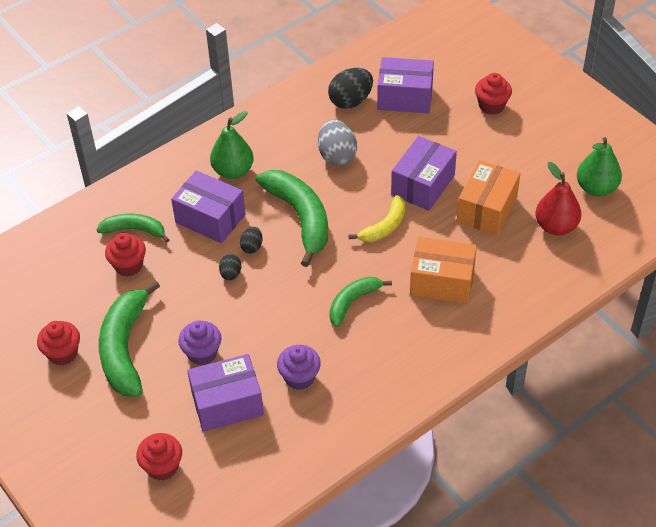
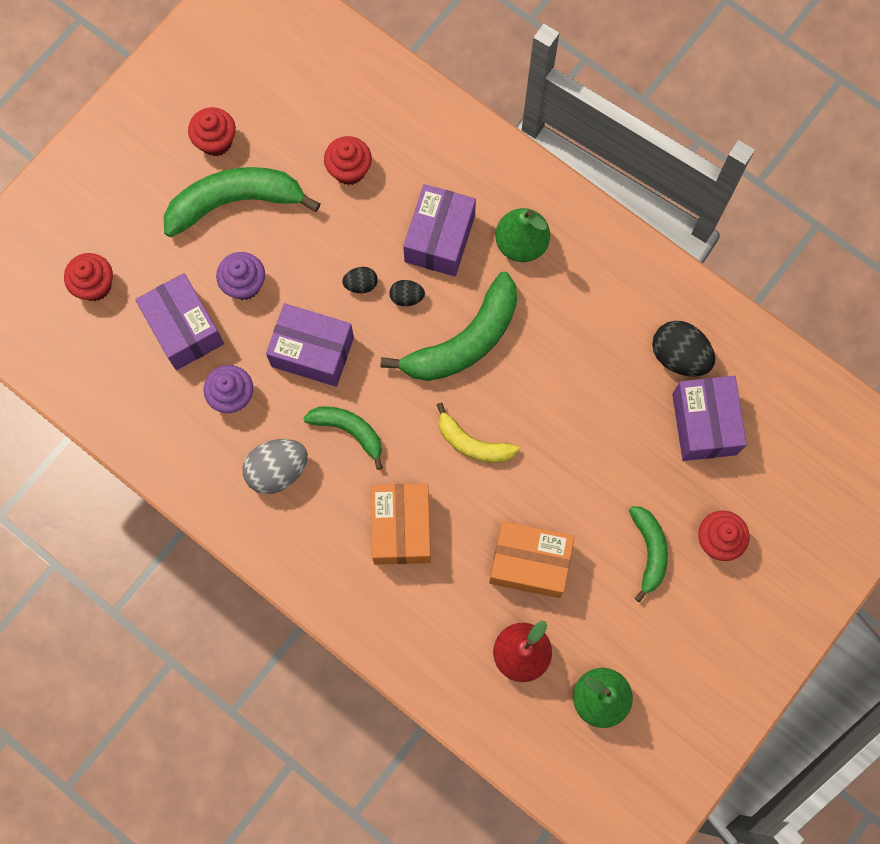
camera: 75 degrees right, 25 degrees up
(134, 230) = (402, 160): green banana -> green banana (649, 551)
(337, 156) = (577, 361): grey egg -> grey egg (277, 470)
(423, 185) = (552, 476): purple box -> purple box (312, 351)

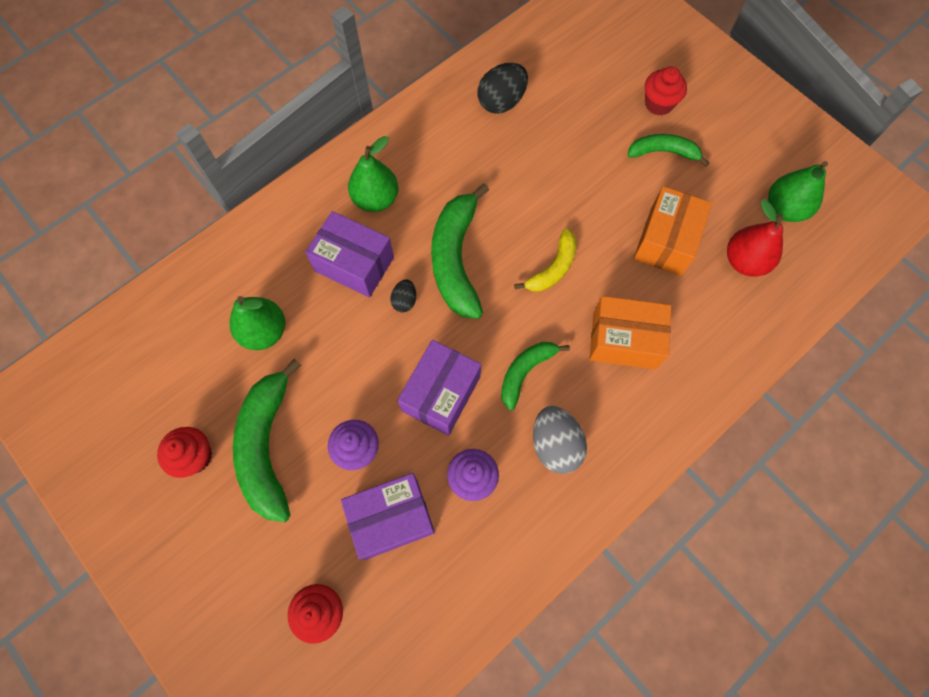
camera: 80 degrees left, 5 degrees down
(349, 170) = (264, 332): red cupcake -> green pear
(361, 284) = (383, 339): black egg -> none
(464, 340) = (456, 259): green banana -> green banana turned 150 degrees counterclockwise
(704, 424) = (561, 95): purple box -> none

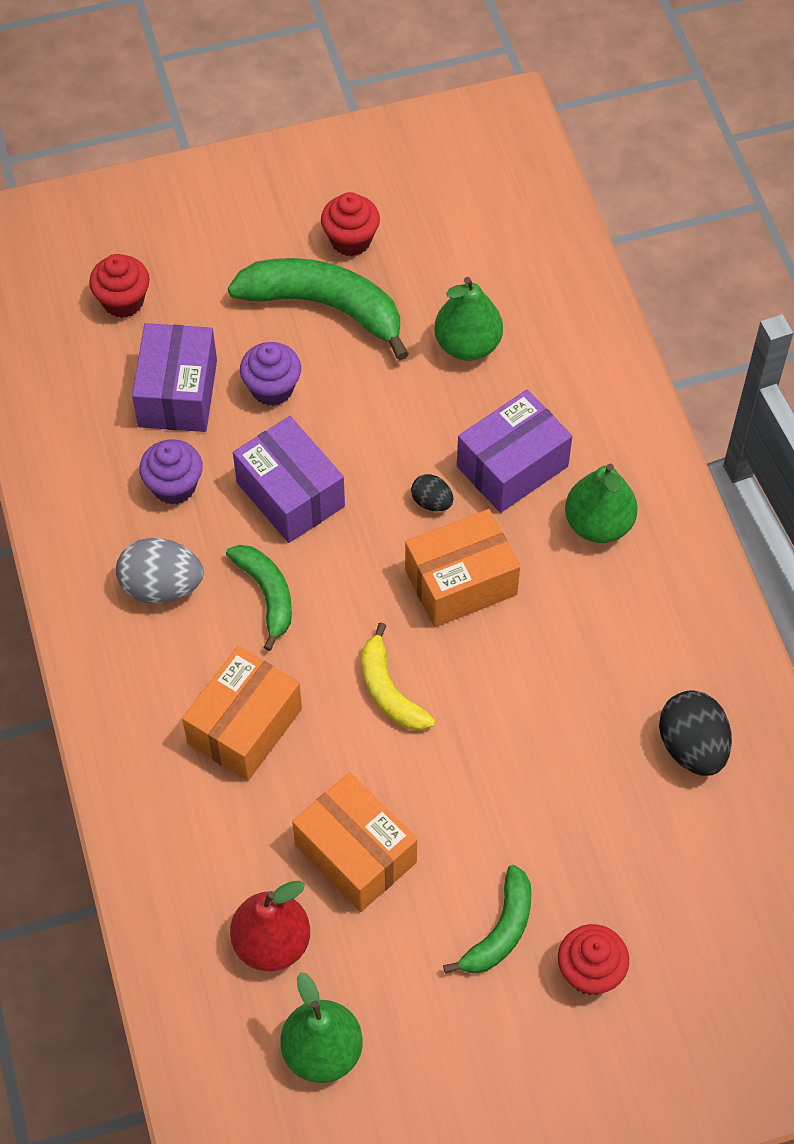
camera: 115 degrees right, 10 degrees down
(456, 259) = (461, 582): green banana -> orange box

